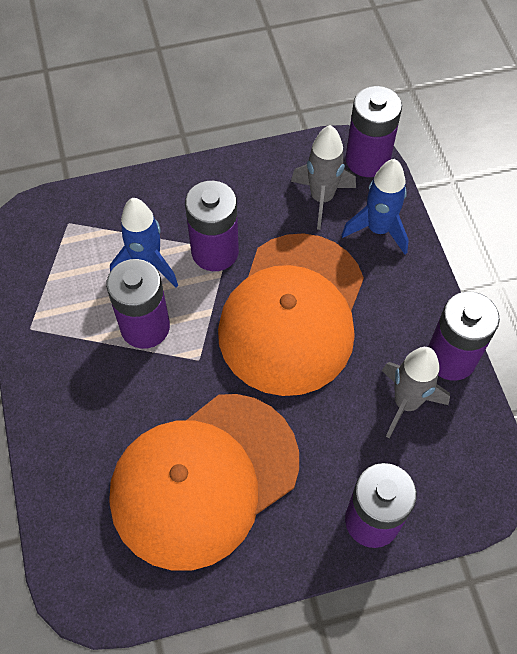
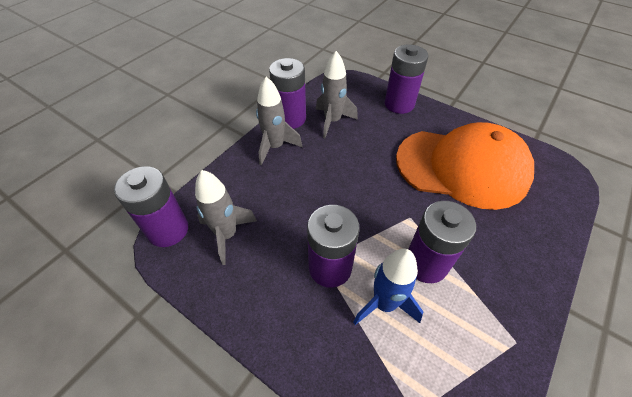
camera: 130 degrees left, 10 degrees down
(292, 313) = (331, 193): orange cap -> none
(378, 229) = (230, 189): blue rocket -> none
(410, 308) = (275, 147): none -> grey rocket

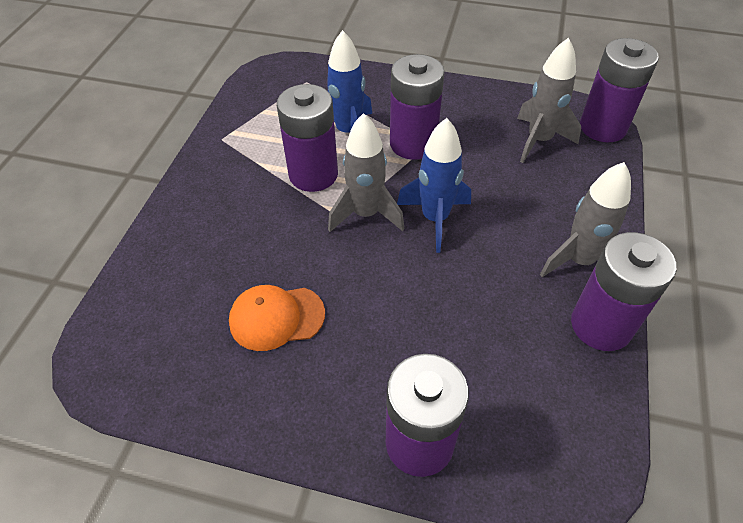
camera: 160 degrees right, 0 degrees up
(332, 121) = (525, 345): grey rocket -> grey rocket (366, 214)
(344, 196) = (435, 219): none -> blue rocket
(462, 167) = (276, 318): orange cap -> orange cap, size x0.44

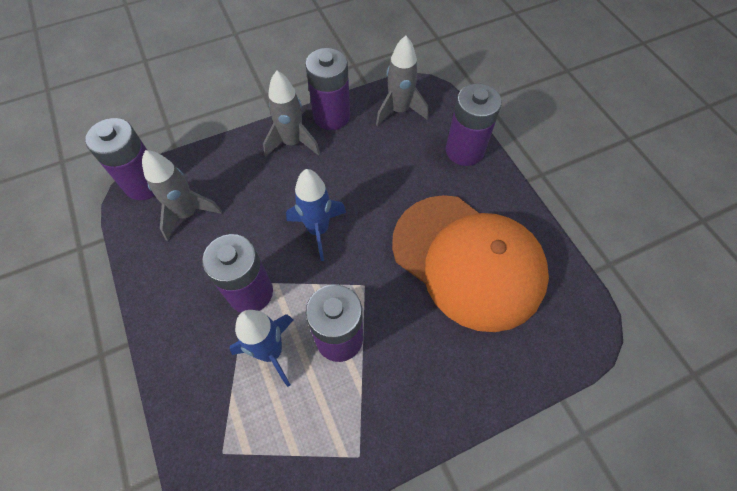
camera: 130 degrees left, 10 degrees up
(276, 318) = (468, 261): orange cap -> orange cap, size x2.29
(366, 214) = (348, 273): grey rocket -> grey rocket (399, 111)

